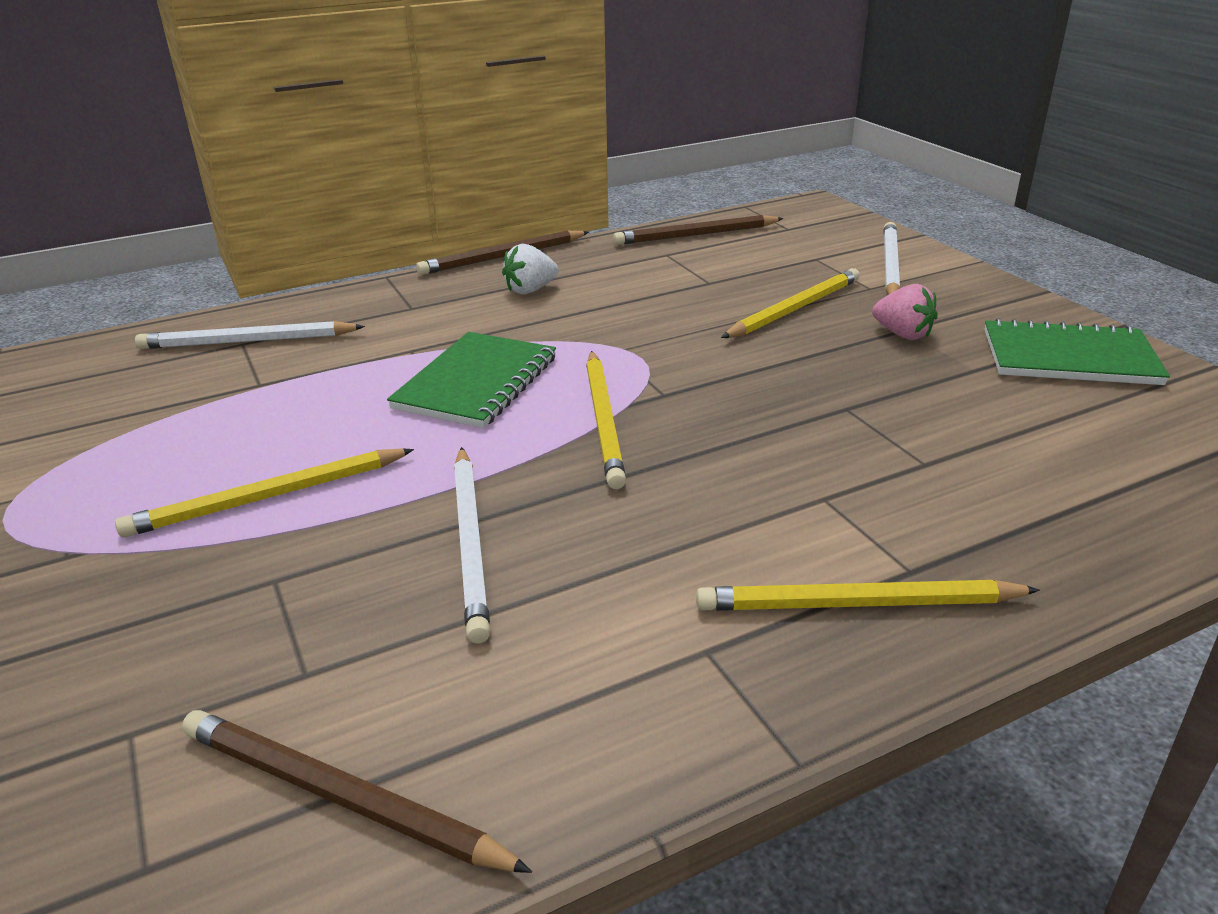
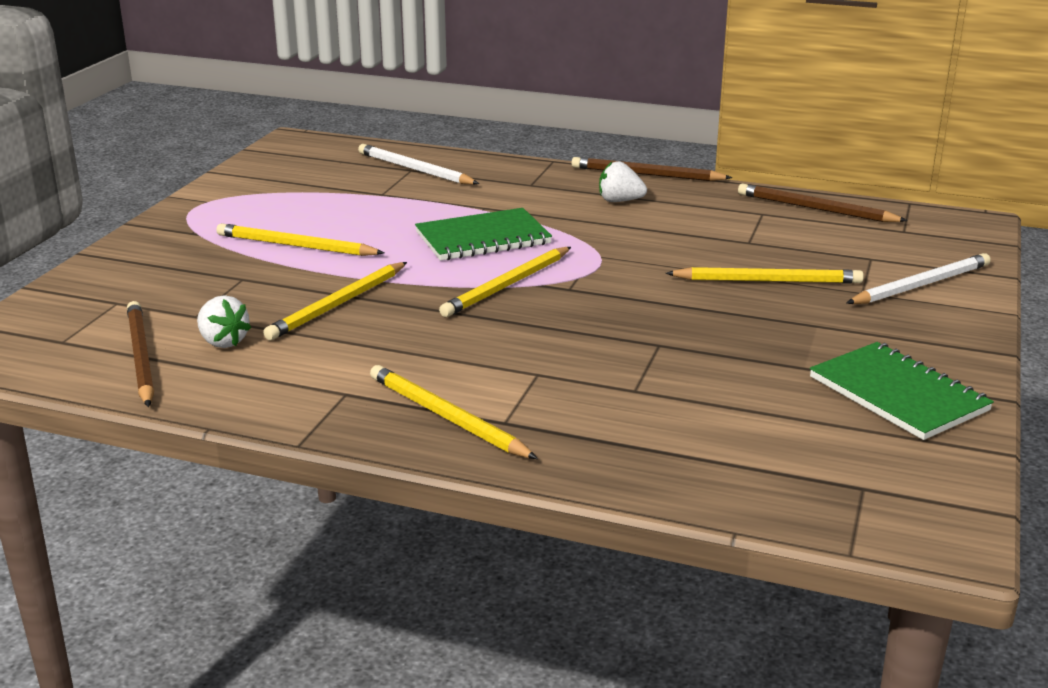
camera: 45 degrees right, 5 degrees down
(421, 687) = (223, 342): none -> white strawberry
(471, 542) = (338, 304): white pencil -> yellow pencil
(902, 334) = (806, 327): pink strawberry -> none

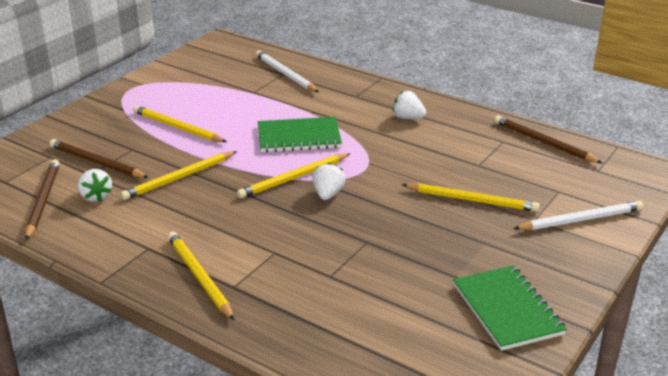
camera: 15 degrees right, 5 degrees up
(568, 298) = (328, 194): none -> white strawberry
(646, 174) = (439, 97): brown pencil -> brown pencil (96, 162)

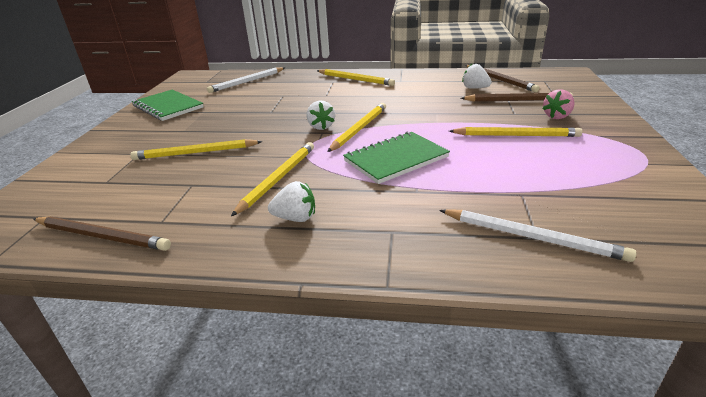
camera: 155 degrees right, 0 degrees up
(108, 133) = (557, 116): none -> pink strawberry
(179, 178) = (443, 108): yellow pencil -> yellow pencil (278, 178)
(580, 220) = (93, 163): white pencil -> white pencil (247, 82)

